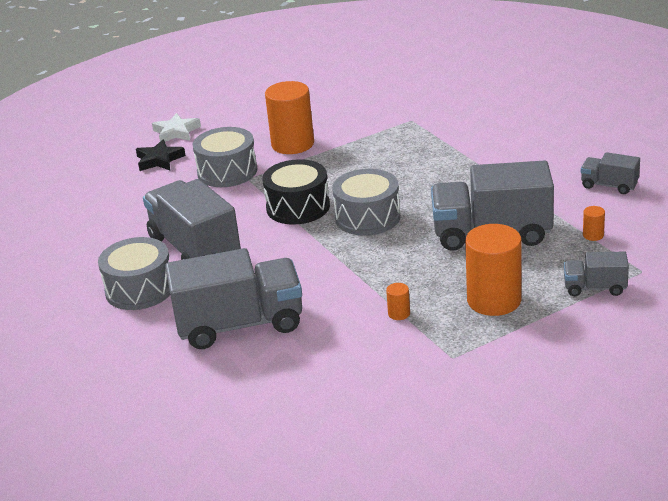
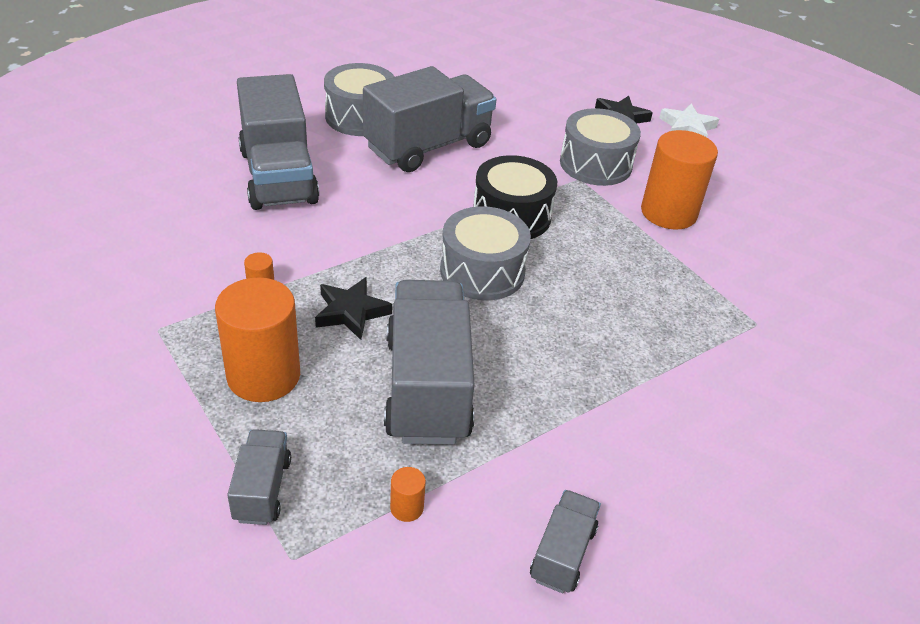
camera: 80 degrees right, 10 degrees up
(420, 270) = (351, 312): none -> black star

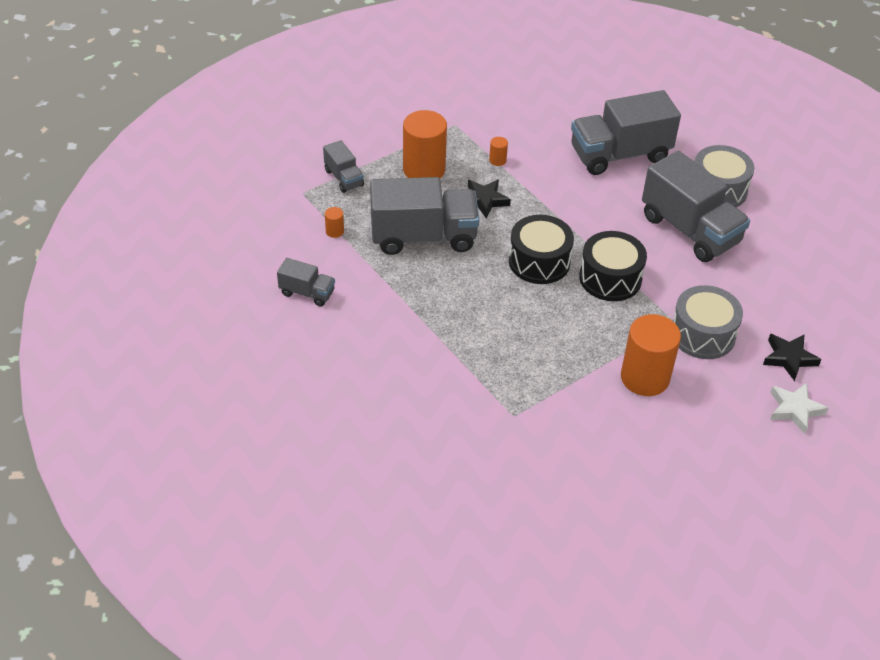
camera: 90 degrees right, 5 degrees up
(262, 489) = (344, 178): grey truck -> grey truck turned 60 degrees clockwise
(482, 271) = (539, 261): grey drum -> black drum

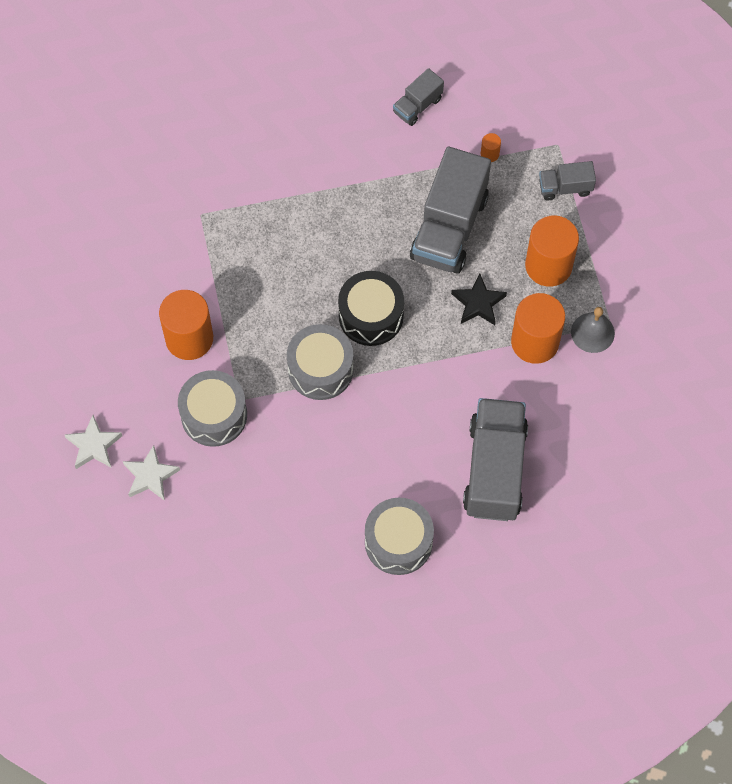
camera: 115 degrees right, 20 degrees up
(468, 132) = (592, 332): none -> grey bell
(497, 160) = (535, 342): orange cylinder -> orange cylinder, size x2.44
(610, 278) = (320, 369): black drum -> grey drum
(690, 230) = (352, 479): grey truck -> none
(789, 358) = (150, 476): black star -> white star

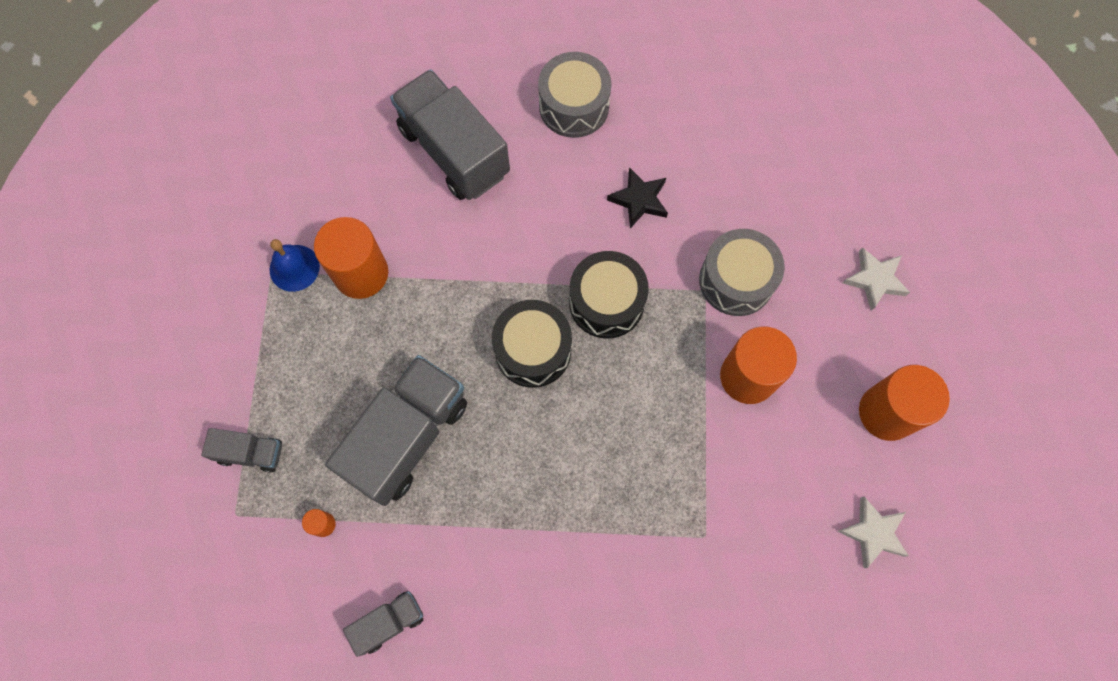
camera: 165 degrees left, 5 degrees up
(150, 476) = (817, 232): white star -> white star (873, 533)
(320, 369) = (606, 302): grey drum -> black drum
(478, 303) = (406, 334): black star -> black star (639, 200)
(494, 469) = (454, 151): grey truck -> grey truck turned 120 degrees clockwise
(548, 265) = (310, 358): orange cylinder -> orange cylinder (887, 412)
(592, 332) = (294, 268): grey bell -> blue bell

